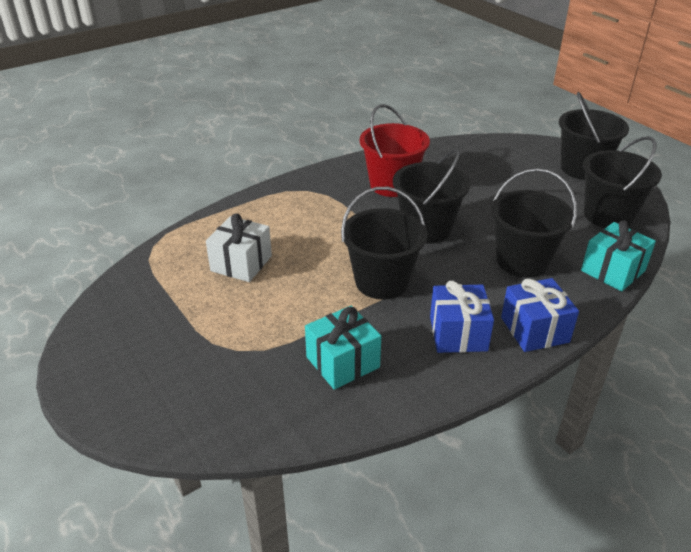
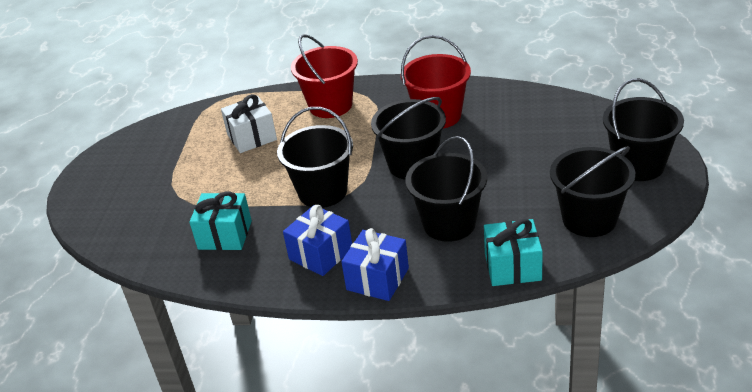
camera: 45 degrees right, 0 degrees up
(283, 209) = (330, 105): none -> red bucket

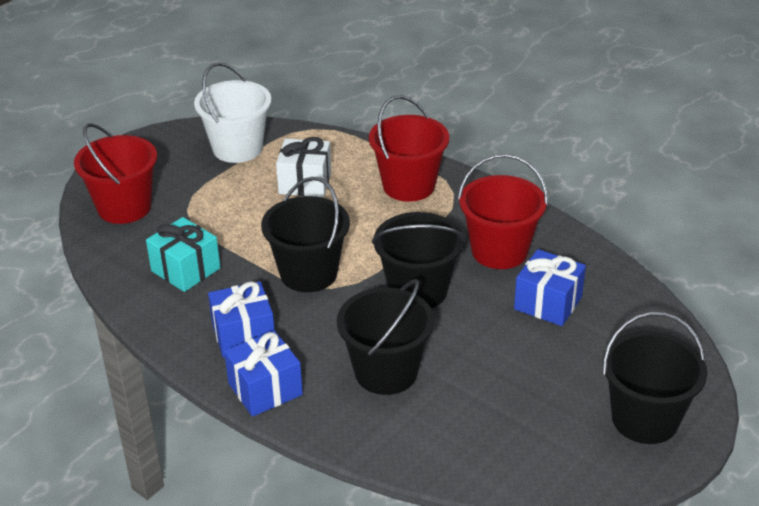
camera: 30 degrees right, 0 degrees up
(124, 218) = (124, 207): none -> red bucket
(172, 138) = (237, 148): none -> white bucket
(505, 130) = (548, 303): none -> blue gift
(512, 267) = (396, 451): turquoise gift -> none
(589, 219) = (526, 447): black bucket -> none

